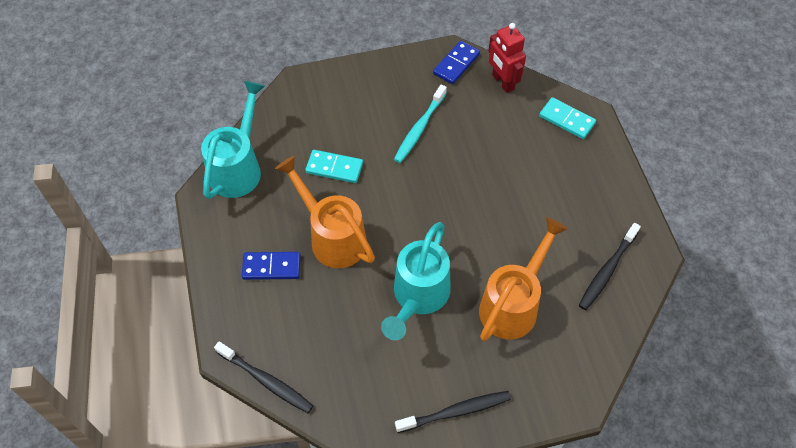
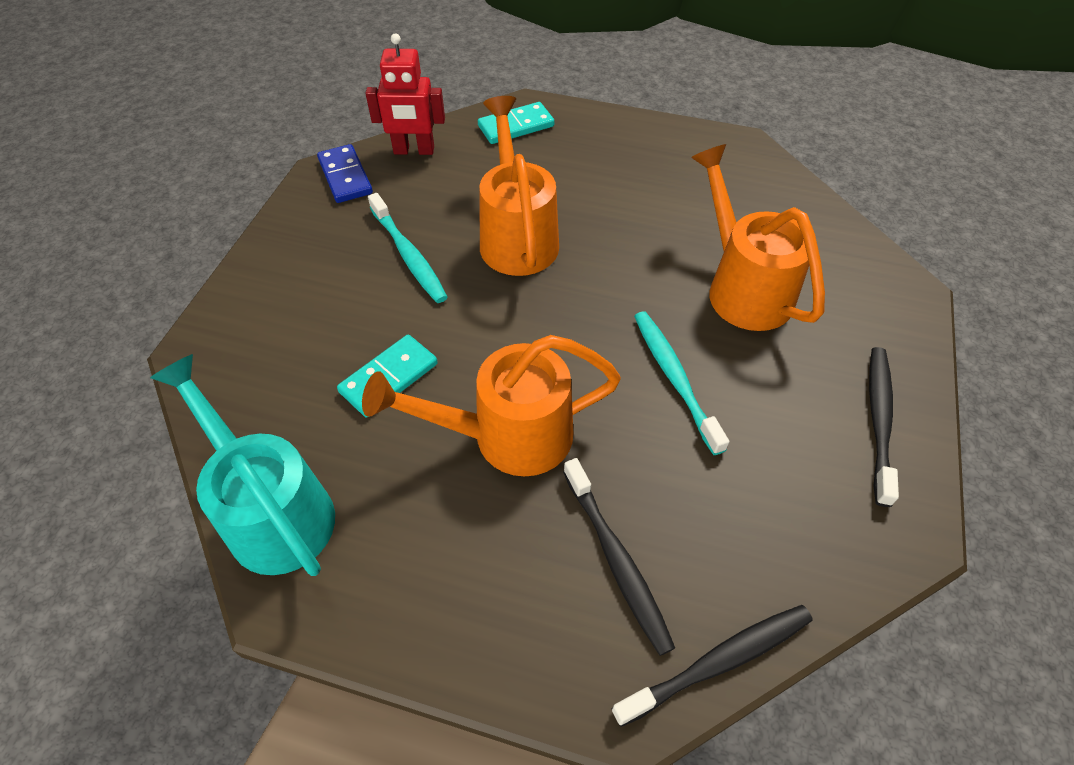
camera: 60 degrees left, 5 degrees down
(271, 267) = (503, 549): blue domino -> none
(418, 296) = (675, 379): turquoise watering can -> turquoise toothbrush
(470, 170) = (517, 236): none -> orange watering can
(607, 270) = (742, 187): black toothbrush -> black toothbrush (616, 559)

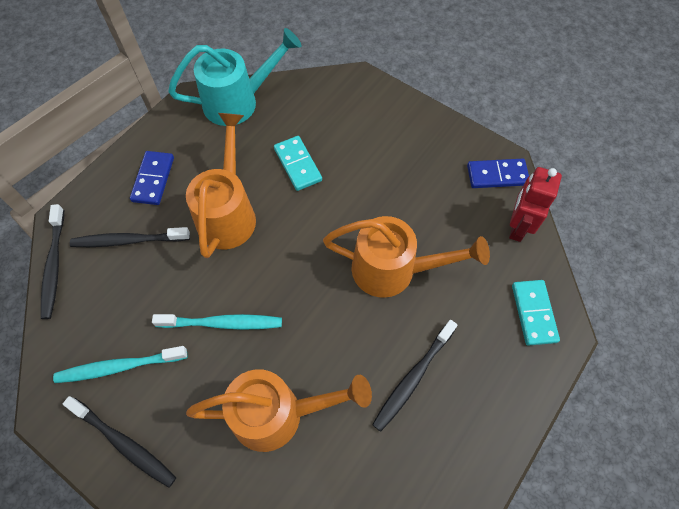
camera: 110 degrees right, 10 degrees up
(408, 255) = (399, 197): turquoise toothbrush -> turquoise toothbrush (120, 366)
(485, 580) = (153, 179): none -> blue domino
(634, 194) = (413, 377): none -> black toothbrush

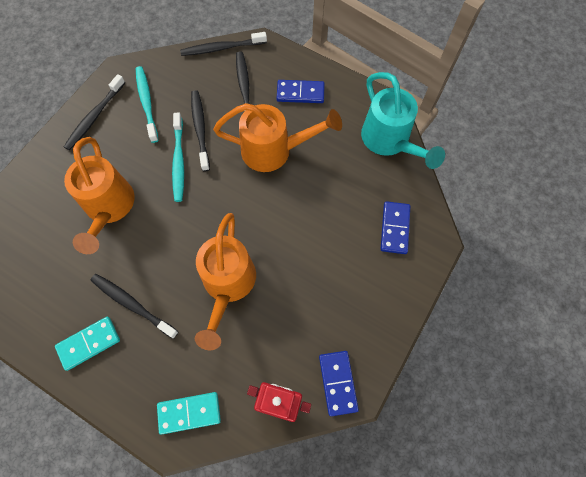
camera: 85 degrees right, 5 degrees up
(179, 296) = (200, 129): none -> black toothbrush
(298, 164) = (327, 197): turquoise domino -> turquoise domino (89, 343)
(341, 110) = (394, 228): none -> blue domino

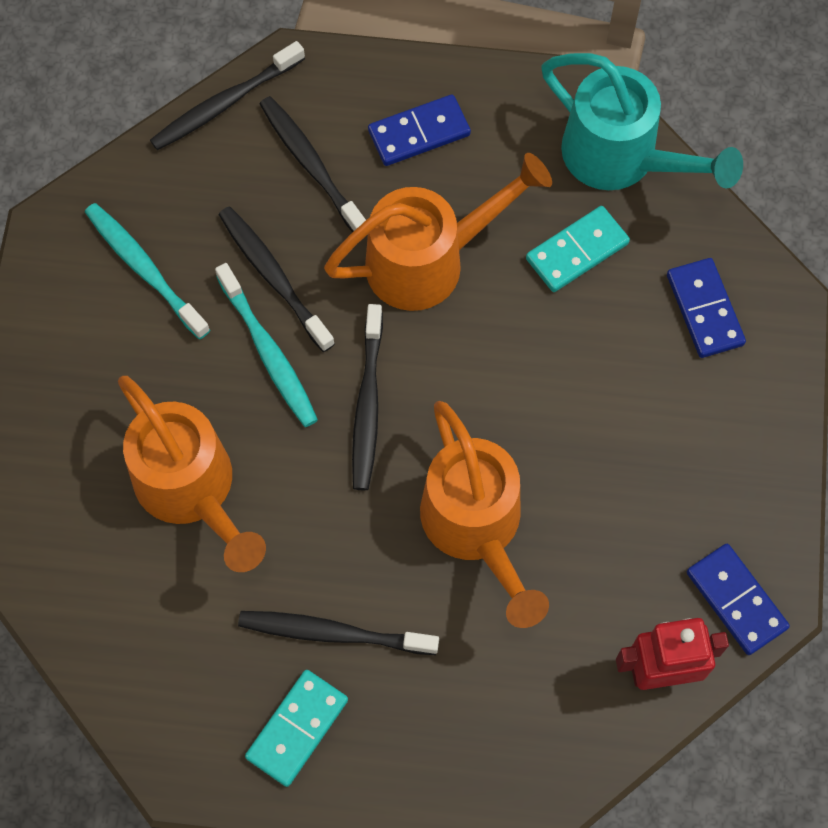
camera: 25 degrees left, 0 degrees up
(95, 116) = (61, 336): black toothbrush -> black toothbrush (367, 404)
(189, 412) = (526, 755): turquoise domino -> turquoise domino (577, 251)

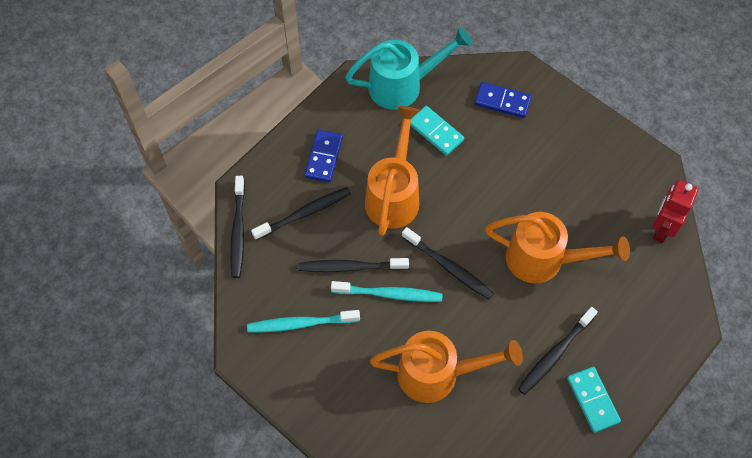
camera: 55 degrees left, 5 degrees down
(311, 165) = (304, 213): black toothbrush -> black toothbrush turned 150 degrees clockwise
(577, 251) = (435, 132): turquoise domino -> turquoise domino turned 45 degrees counterclockwise
(736, 600) = (647, 178): blue domino -> none

